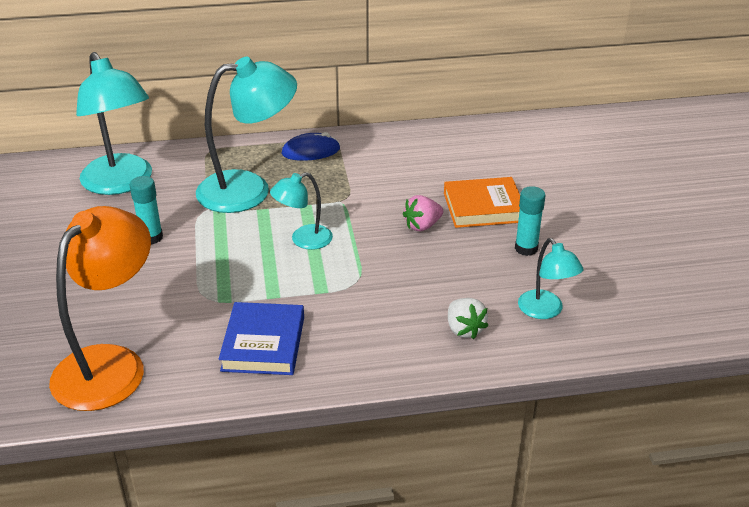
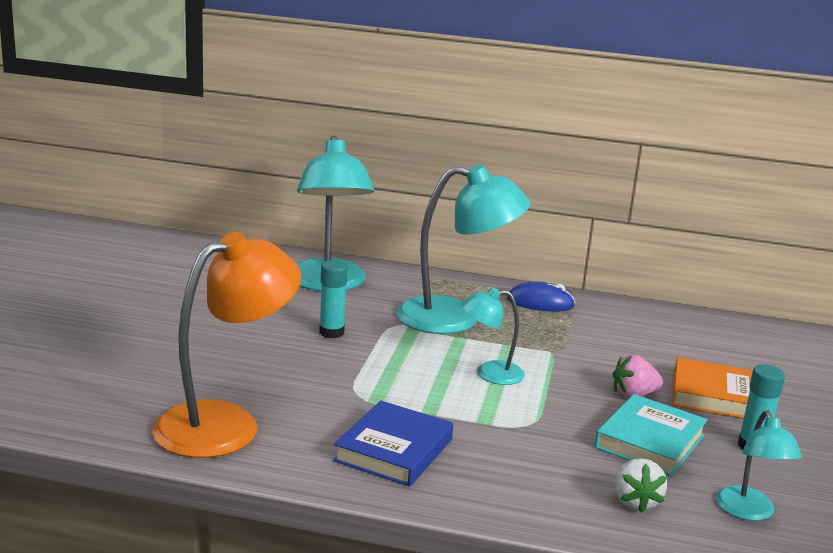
camera: 20 degrees right, 15 degrees down
(452, 268) = (649, 441): none -> turquoise book

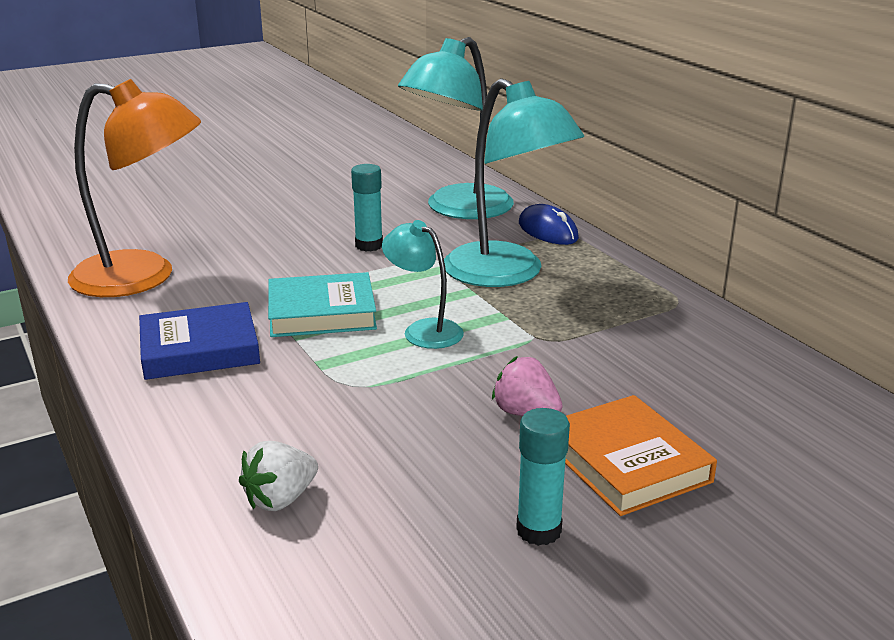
camera: 50 degrees right, 5 degrees up
(540, 303) = (634, 293): blue mouse -> blue mouse (548, 231)
(649, 441) = (432, 460): turquoise book -> turquoise book (321, 312)
(749, 512) = (365, 582): turquoise lamp -> none

